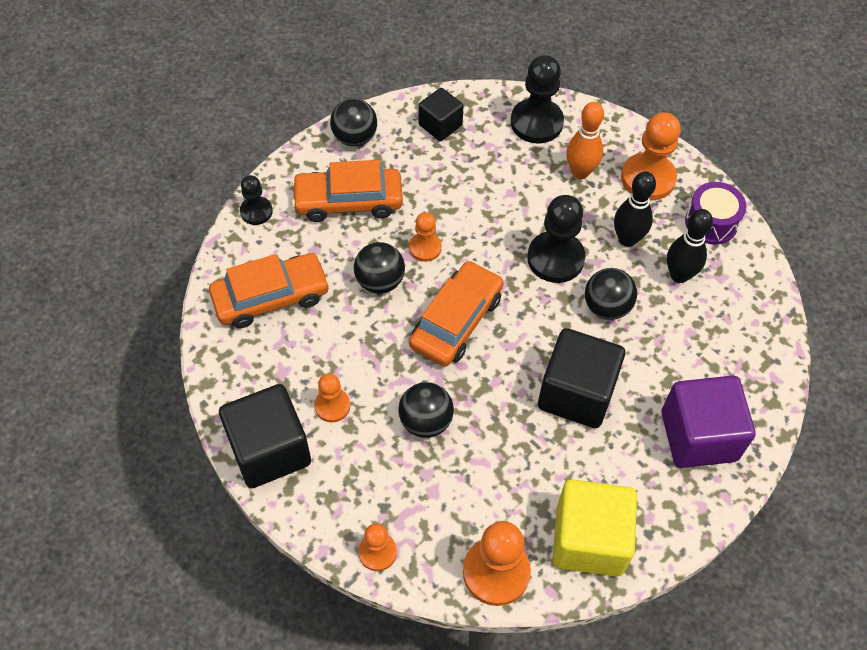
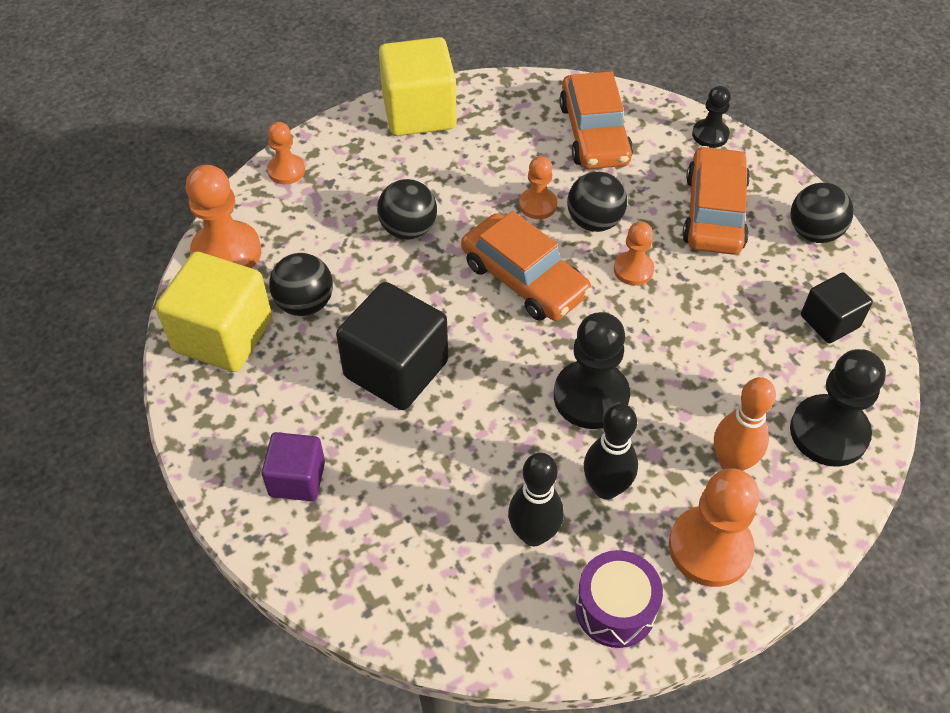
camera: 105 degrees right, 5 degrees down
(269, 450) = (419, 112): black cube -> yellow cube
(332, 406) = (451, 161): orange pawn -> orange pawn (538, 205)
(606, 307) = (505, 433): black ball -> black ball (305, 304)
(698, 436) = (297, 479): purple cube -> purple cube, size x0.58

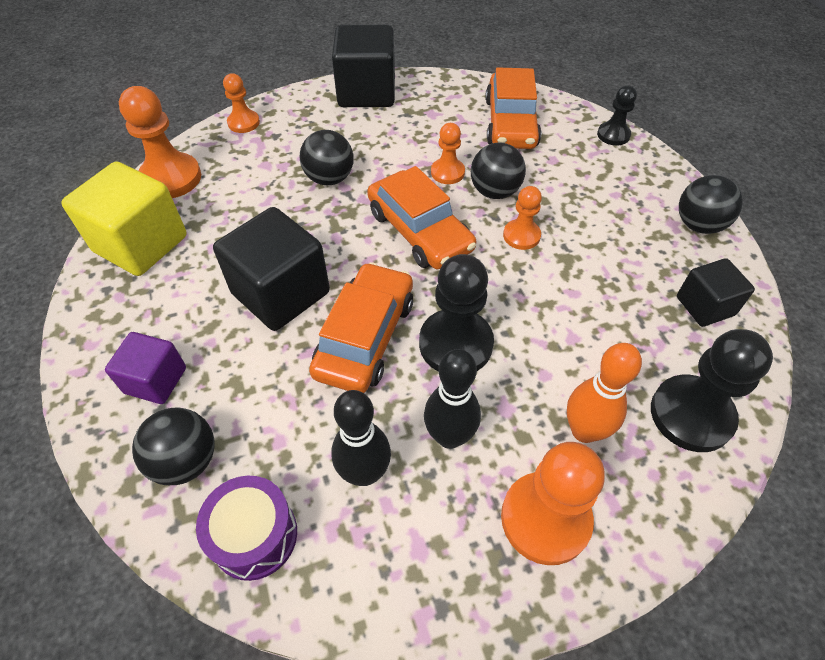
camera: 10 degrees right, 0 degrees up
(305, 304) = (220, 227): black ball -> black ball (186, 461)
(419, 112) = (366, 92): yellow cube -> black cube
(615, 608) = (429, 570): purple drum -> purple drum (254, 535)
(714, 212) = (606, 197): orange car -> orange car (365, 337)

